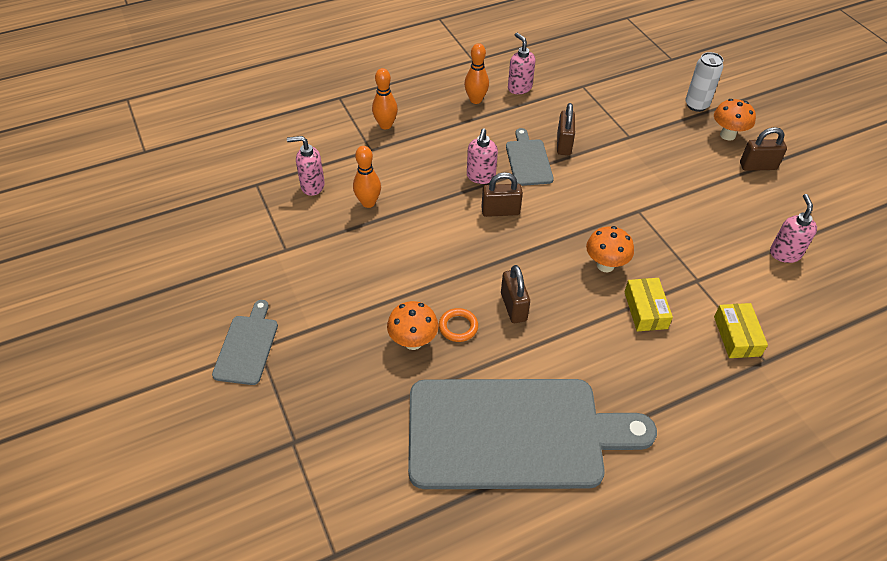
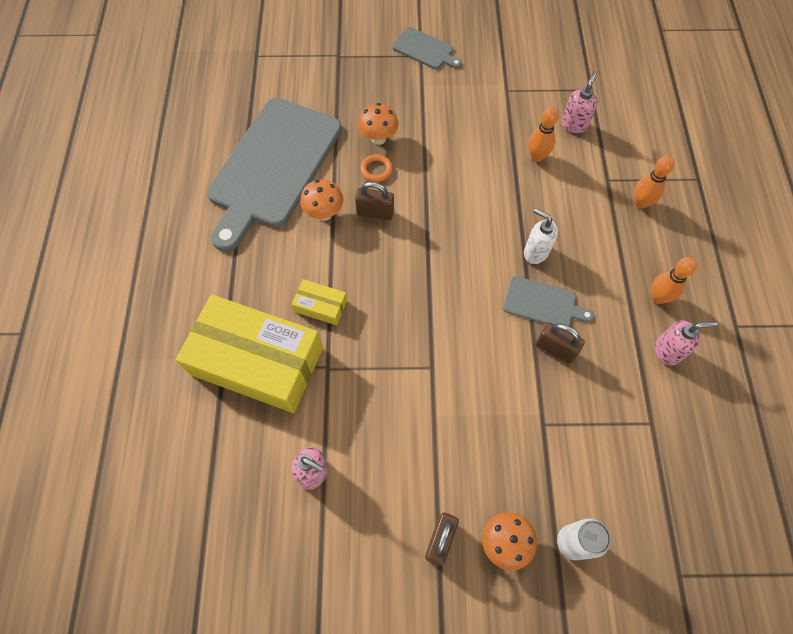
camera: 115 degrees right, 15 degrees up
(480, 177) = (535, 252): pink soap dispenser -> white soap dispenser
(500, 211) = (483, 249): brown padlock -> none
(605, 265) = (382, 301): orange mushroom -> orange mushroom (324, 213)
(737, 336) = (257, 361): yellow box -> yellow box, size x2.37

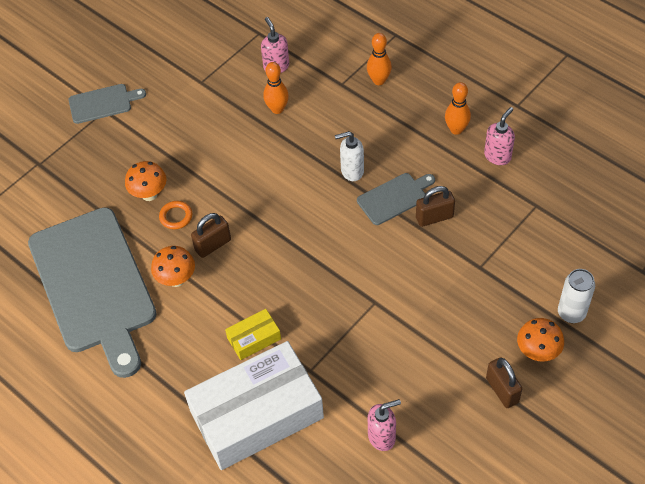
camera: 45 degrees left, 10 degrees down
(257, 361) = (256, 415): yellow box -> white box

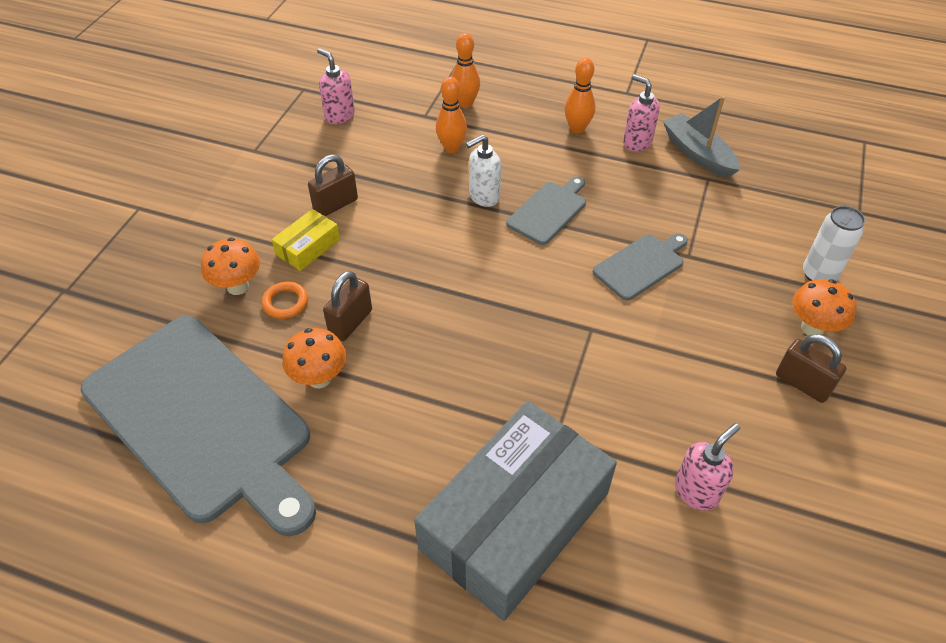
camera: 25 degrees left, 5 degrees down
(103, 103) = (133, 201): grey cutting board -> grey cutting board (641, 265)
(254, 338) = (461, 420): yellow box -> yellow box (308, 247)
(256, 415) = (515, 521): white box -> grey box
(277, 109) = (361, 156): orange bowling pin -> orange bowling pin (451, 148)
(434, 217) = (606, 219): brown padlock -> brown padlock (335, 205)
(497, 156) = (637, 142): pink soap dispenser -> pink soap dispenser turned 60 degrees counterclockwise
(542, 180) = (697, 153): none -> grey boat

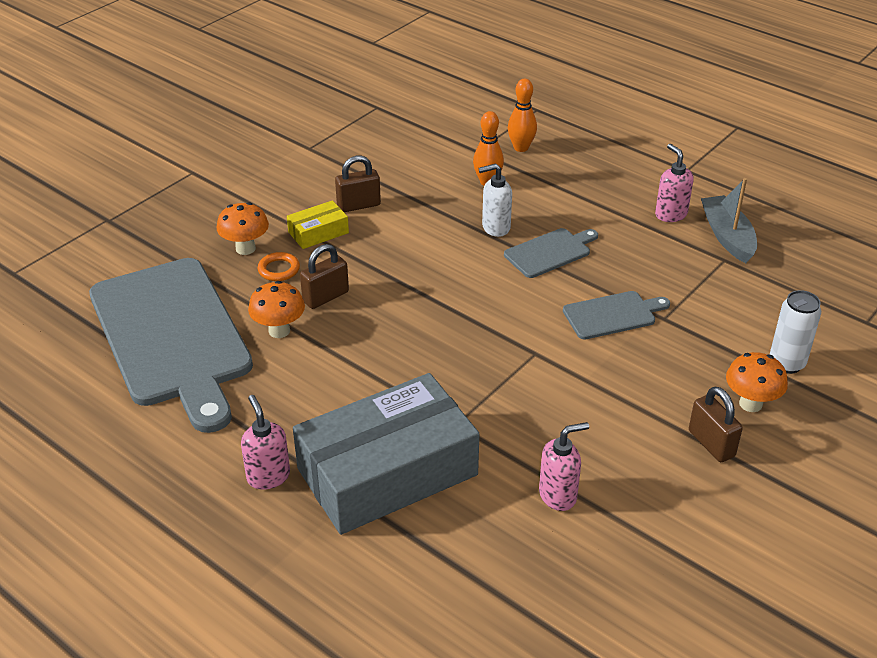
camera: 20 degrees right, 10 degrees down
(339, 116) = (398, 135): pink soap dispenser -> pink soap dispenser (268, 476)
(577, 129) = (617, 191): orange bowling pin -> none

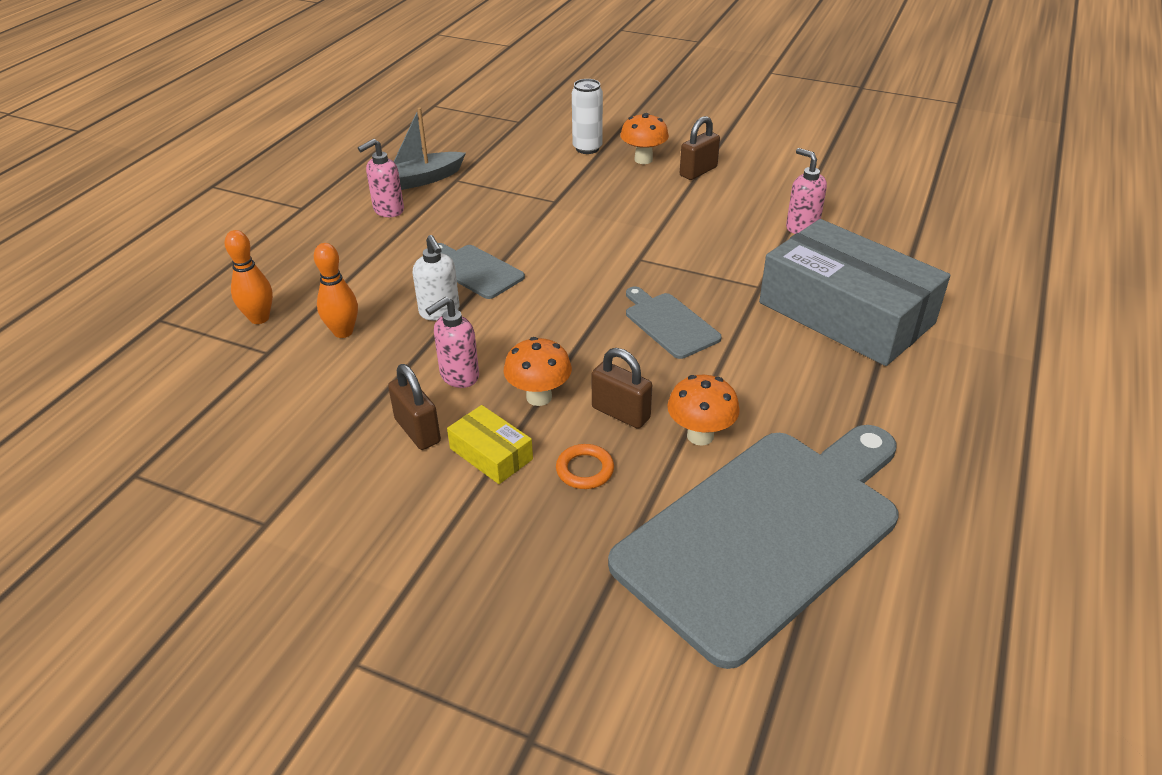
camera: 105 degrees left, 0 degrees up
(245, 248) = (551, 518): orange mushroom -> orange mushroom (539, 397)
(268, 476) = (910, 383): pink soap dispenser -> pink soap dispenser (459, 376)
(613, 315) = (563, 225): grey cutting board -> grey cutting board (669, 323)

